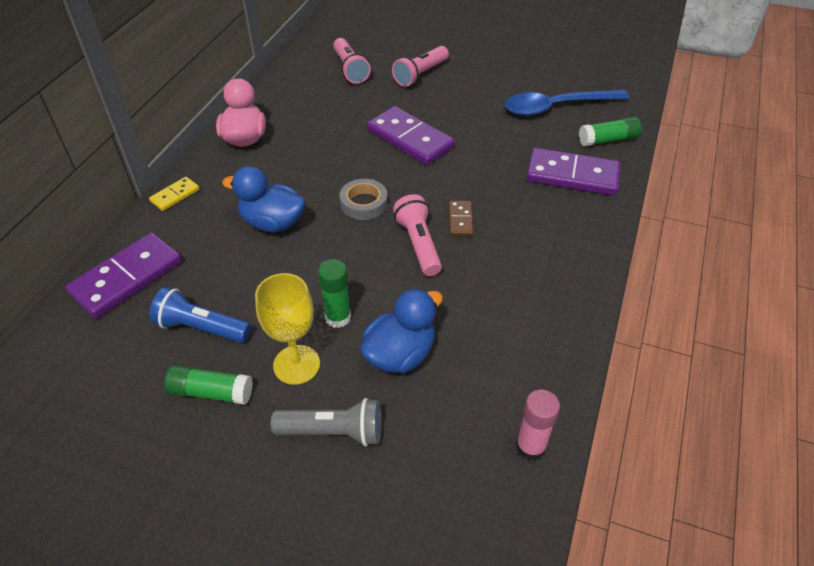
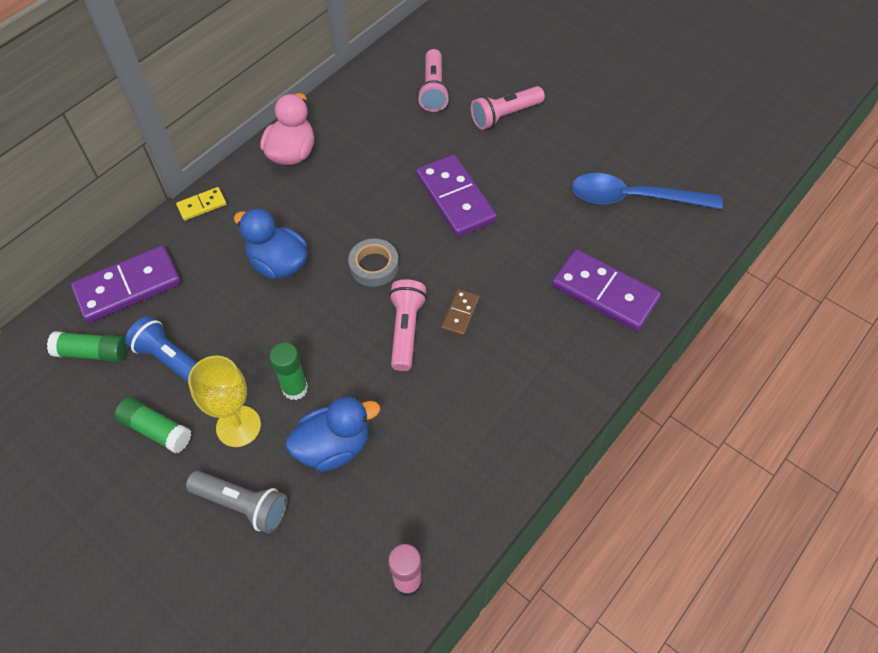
camera: 20 degrees right, 10 degrees up
(608, 140) = (668, 258): green glue stick -> green glue stick (93, 353)

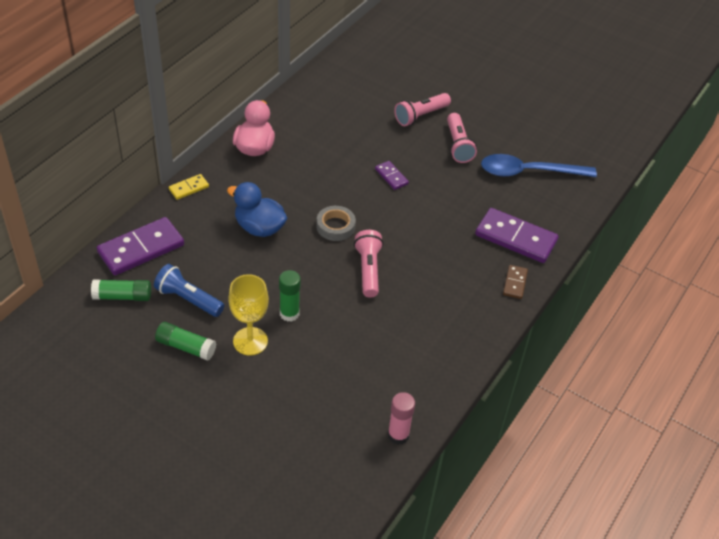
camera: 10 degrees left, 10 degrees down
(242, 505) = (264, 393): grey flashlight -> none
(334, 446) = (327, 351): blue duck -> none
(433, 90) = (360, 98): pink flashlight -> pink flashlight (458, 145)
(455, 198) = (391, 176): purple domino -> purple domino, size x0.49
(460, 314) = (408, 257): brown domino -> brown domino (515, 283)

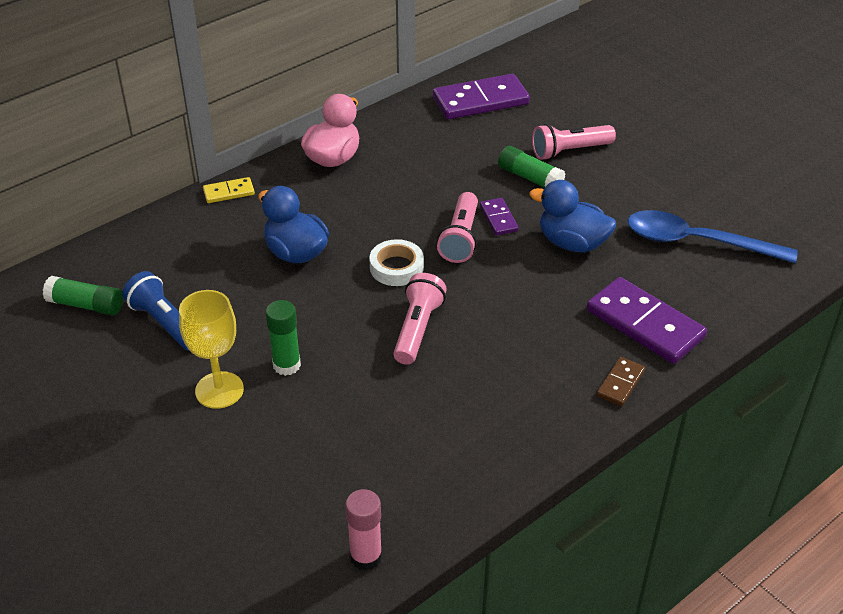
camera: 20 degrees right, 5 degrees down
(141, 249) = (136, 253): purple domino -> purple domino (480, 101)
(186, 347) = (134, 381): green glue stick -> green glue stick (530, 178)
(335, 226) = (396, 267): grey tape -> white tape
(448, 187) = (572, 243): none -> blue duck
(458, 145) = (607, 194): pink flashlight -> pink flashlight (460, 238)

